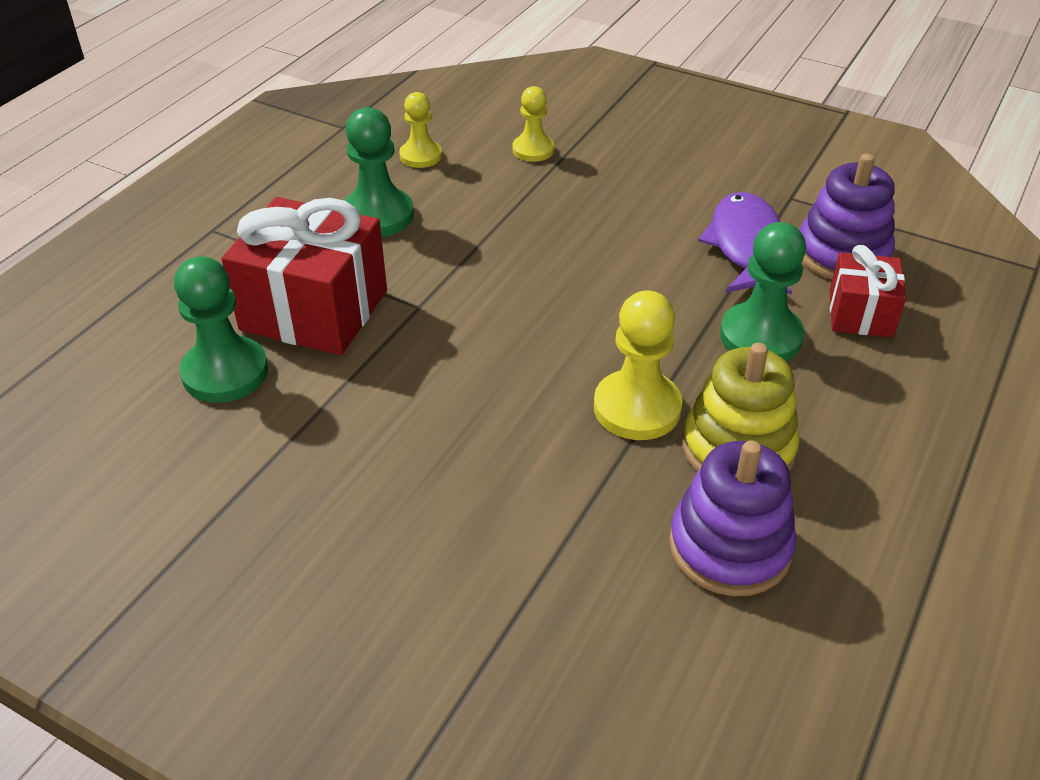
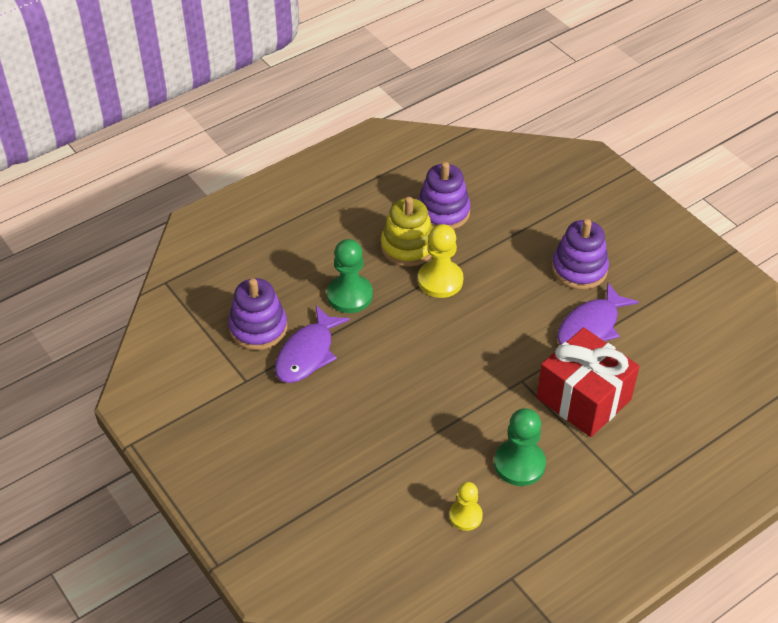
camera: 155 degrees left, 5 degrees up
(225, 372) = (643, 373): green pawn -> none
(335, 417) = (591, 326): none -> purple fish
(393, 518) = (579, 269): none -> purple stacking toy
(533, 150) = (381, 491): yellow pawn -> none
(860, 314) = (287, 289): red gift -> none

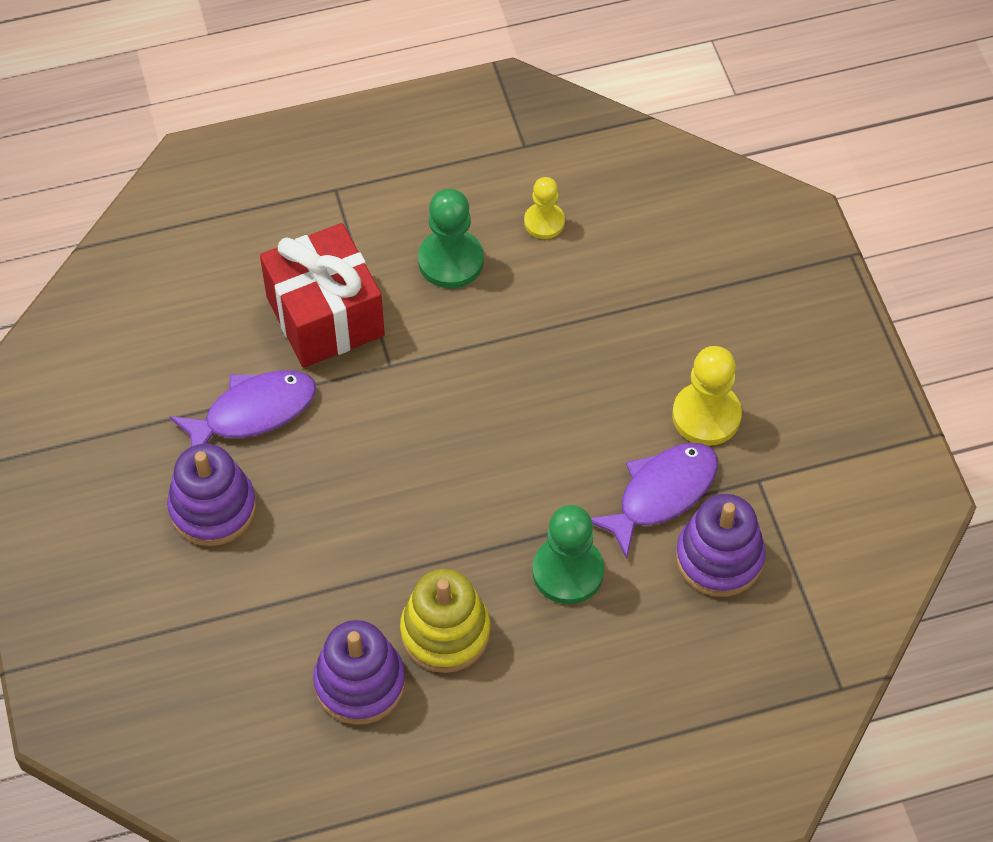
camera: 160 degrees left, 10 degrees up
(440, 280) = (424, 554): yellow pawn -> yellow pawn (706, 416)

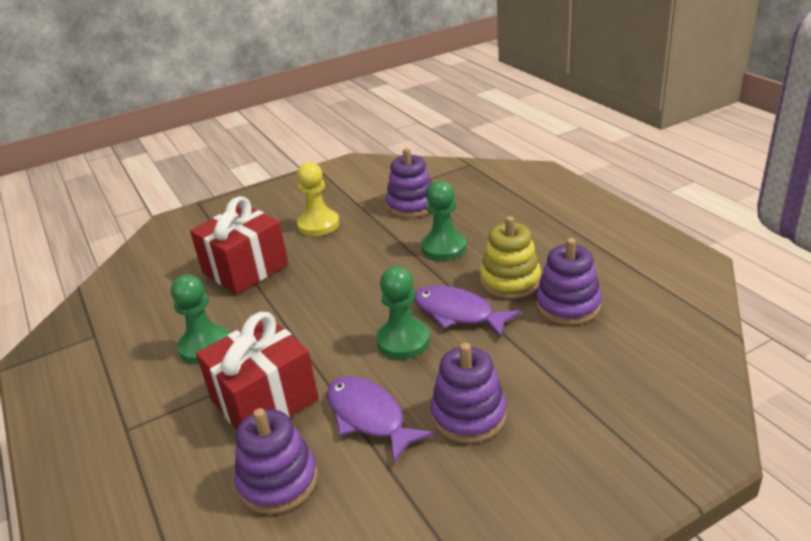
camera: 100 degrees left, 25 degrees down
(200, 320) = (278, 481): none -> purple stacking toy
(369, 472) = (403, 341): none -> green pawn
(544, 222) = (169, 311): yellow pawn -> none
(614, 311) = (245, 269): none -> red gift
(661, 494) = (377, 229): purple fish -> purple fish (458, 313)

